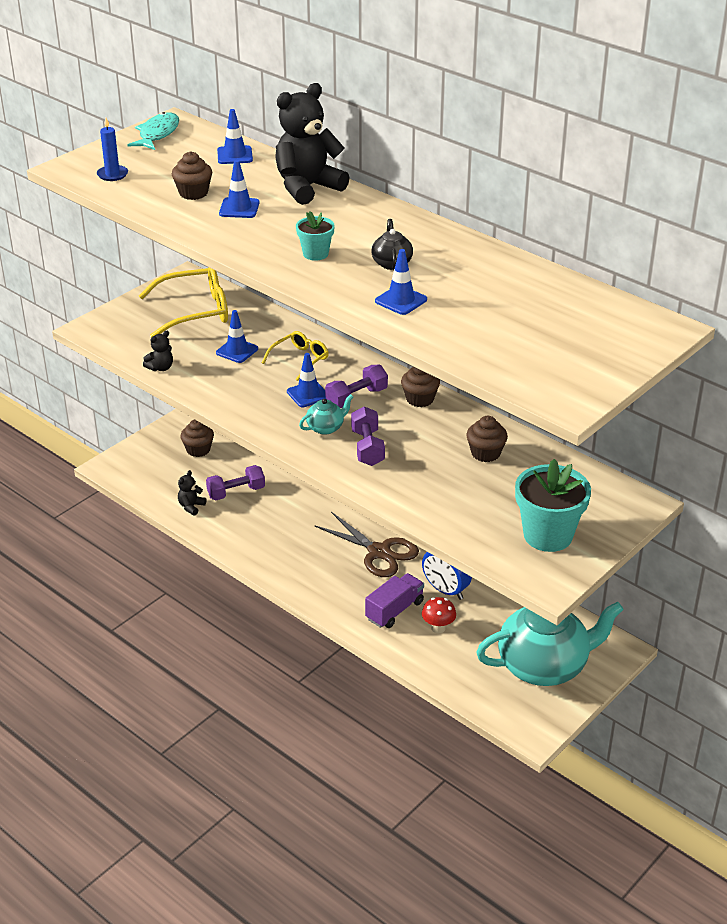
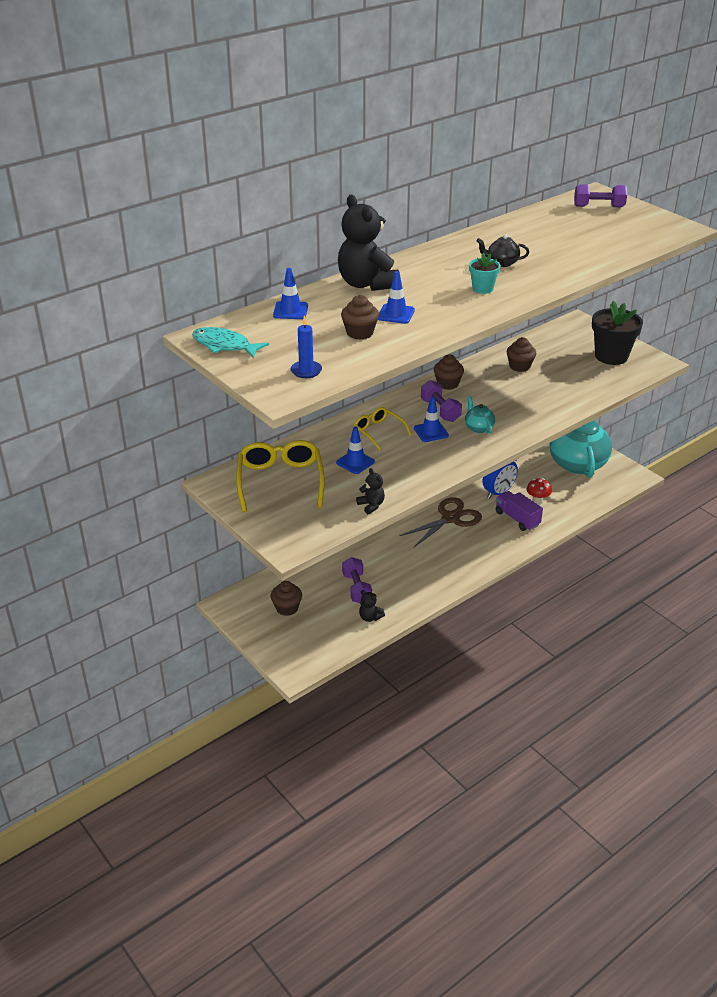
camera: 80 degrees left, 0 degrees up
(367, 448) = (507, 412): purple dumbbell -> purple dumbbell (598, 206)
(401, 300) = (557, 264): blue traffic cone -> none
(548, 535) = (611, 356): turquoise flower pot -> black flower pot

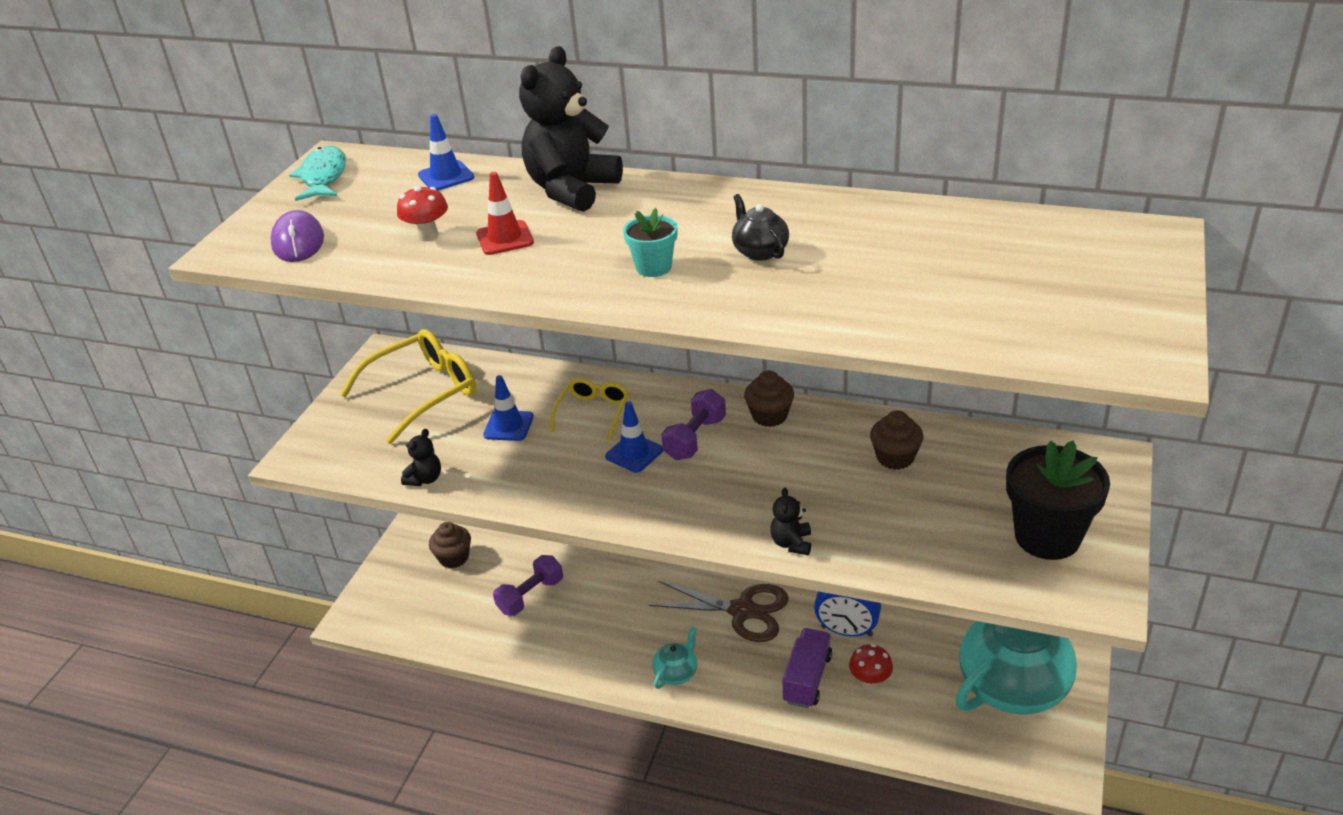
camera: 60 degrees right, 0 degrees up
(306, 371) = (298, 242): blue candle -> purple mouse
(360, 333) = (428, 236): brown cupcake -> red mushroom
(370, 617) = (486, 634): black teddy bear -> black teddy bear (791, 543)
(396, 314) = (505, 238): blue traffic cone -> red traffic cone
(478, 428) = (686, 489): turquoise teapot -> turquoise teapot (676, 673)
(598, 206) = (1100, 255): purple dumbbell -> none

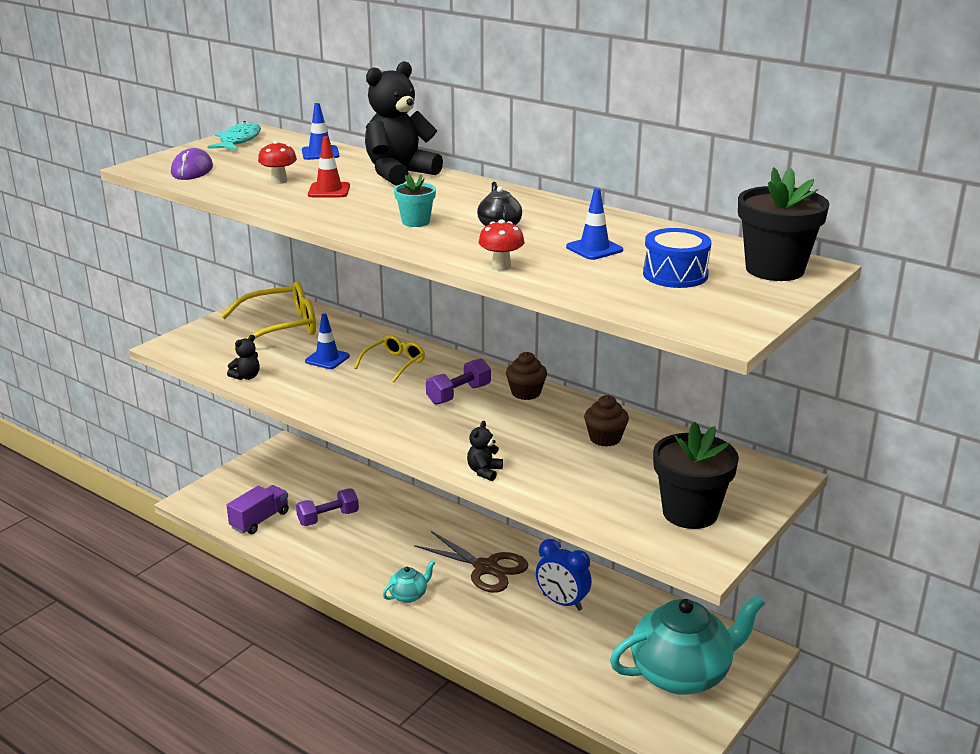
camera: 15 degrees right, 10 degrees down
(454, 558) = (286, 480): brown cupcake -> none
(634, 453) = (406, 394): blue traffic cone -> blue traffic cone (594, 249)
(807, 679) = (510, 626): purple truck -> purple truck (260, 520)
(870, 682) = (560, 641): red mushroom -> red mushroom (501, 266)
(1021, 282) = (675, 274): none -> blue drum
(1121, 247) = (774, 269): none -> black flower pot

